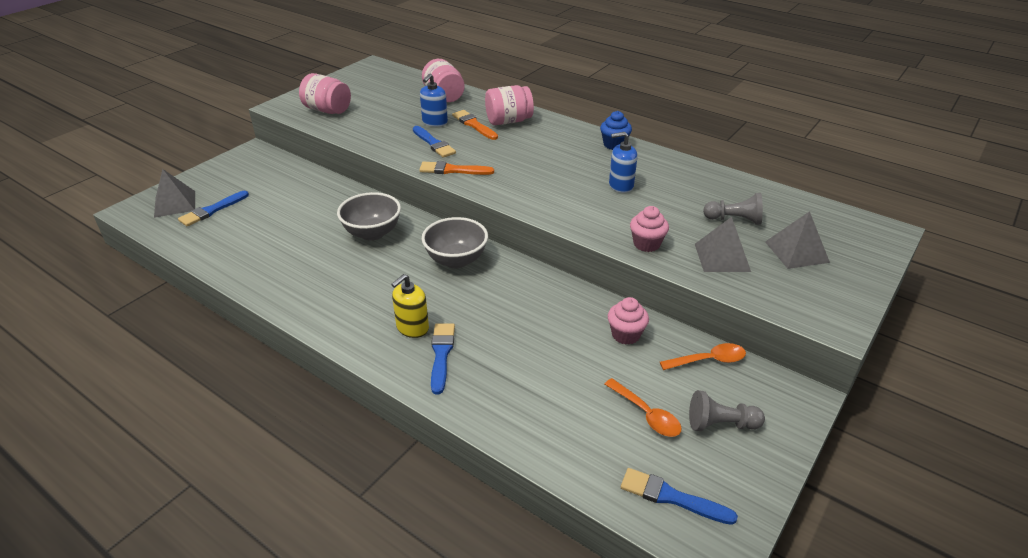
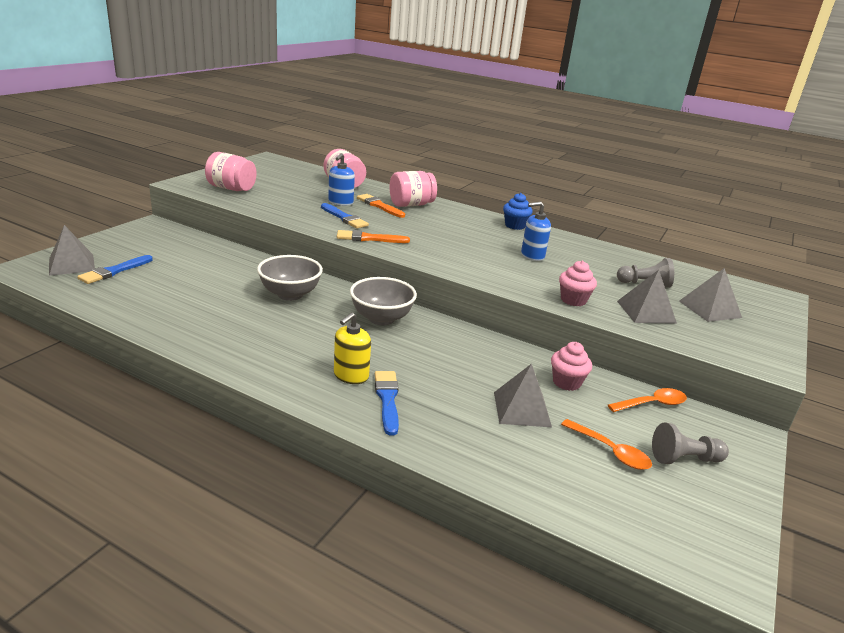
camera: 10 degrees left, 10 degrees down
(570, 366) = (521, 409): none -> grey pyramid
(671, 497) = (662, 526): blue brush -> none

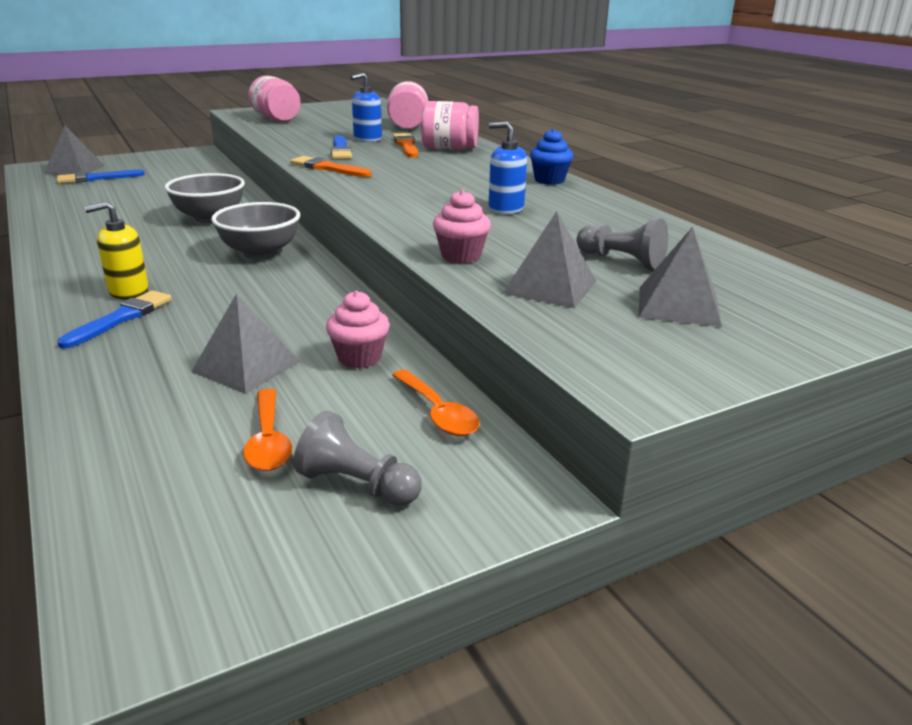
camera: 35 degrees right, 0 degrees up
(652, 404) = (437, 412): orange spoon -> orange spoon turned 45 degrees clockwise

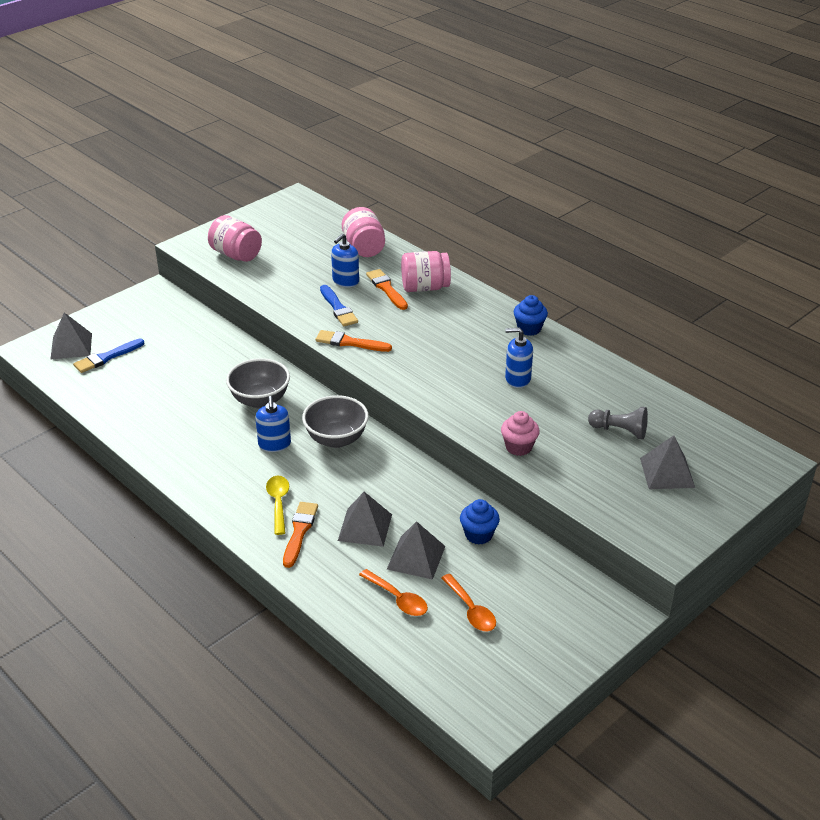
camera: 15 degrees left, 10 degrees up
(121, 318) = (299, 532): blue brush -> orange brush
(128, 291) = (278, 503): yellow soap dispenser -> yellow spoon
(185, 248) = (274, 444): none -> blue soap dispenser
(357, 485) = (536, 627): grey pawn -> none
(359, 358) = (478, 535): pink cupcake -> blue cupcake
(437, 412) = (549, 569): orange spoon -> orange spoon (397, 599)
(550, 287) = (588, 470): grey pyramid -> grey pyramid (365, 527)

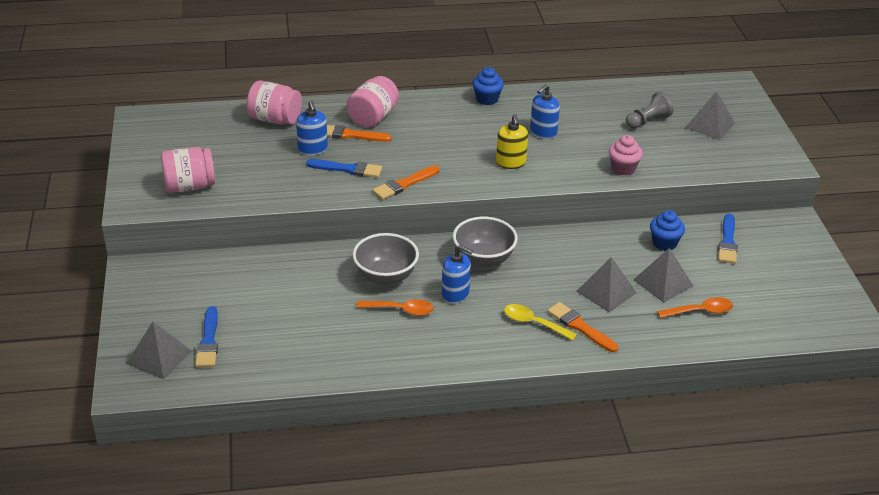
camera: 55 degrees left, 0 degrees up
(447, 381) = (510, 163): none -> yellow soap dispenser
(471, 610) = (740, 283): orange spoon -> orange spoon (401, 310)
(529, 576) = (727, 242): none -> blue brush

